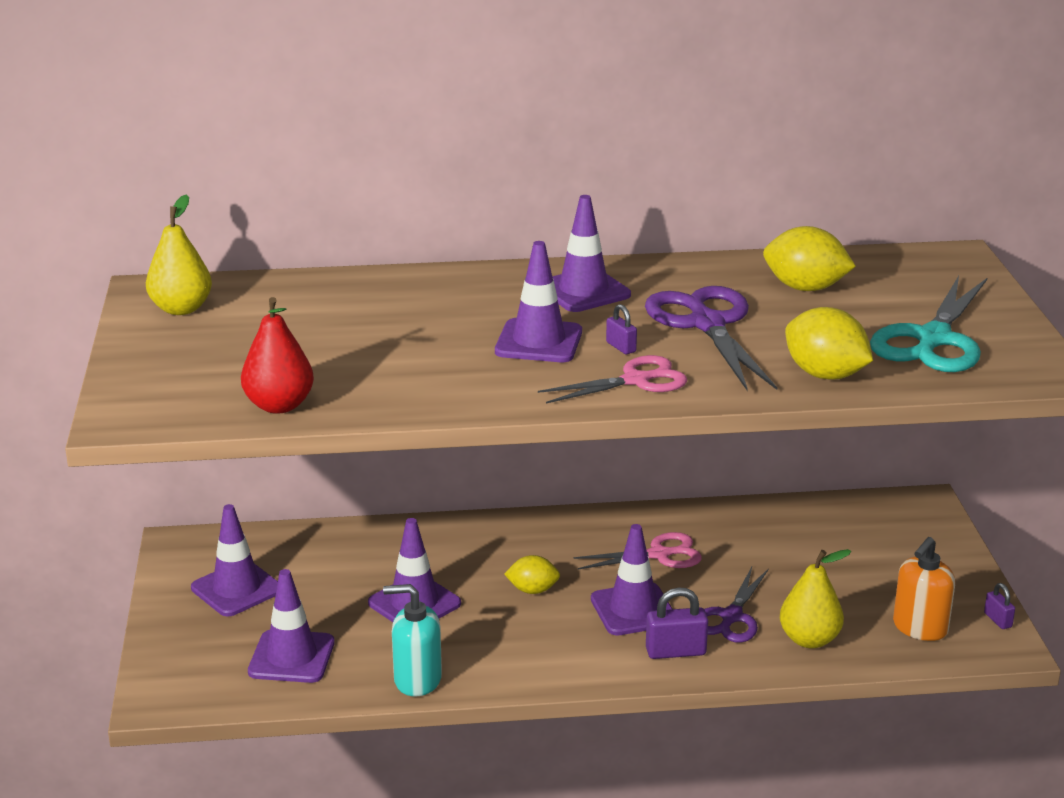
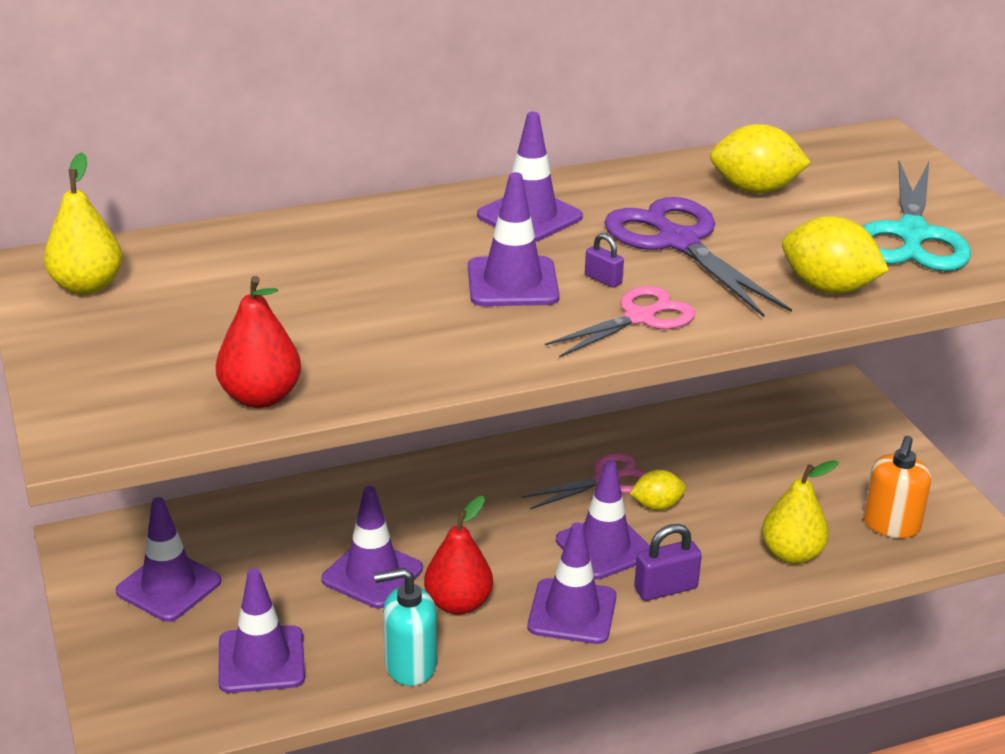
camera: 15 degrees left, 5 degrees up
(480, 637) = (458, 603): none -> red pear
(532, 590) = (492, 540): yellow lemon -> yellow lemon (657, 505)
(580, 658) = (572, 612): none -> purple traffic cone
(731, 617) = (705, 540): purple scissors -> none
(997, 620) = (959, 505): purple padlock -> none

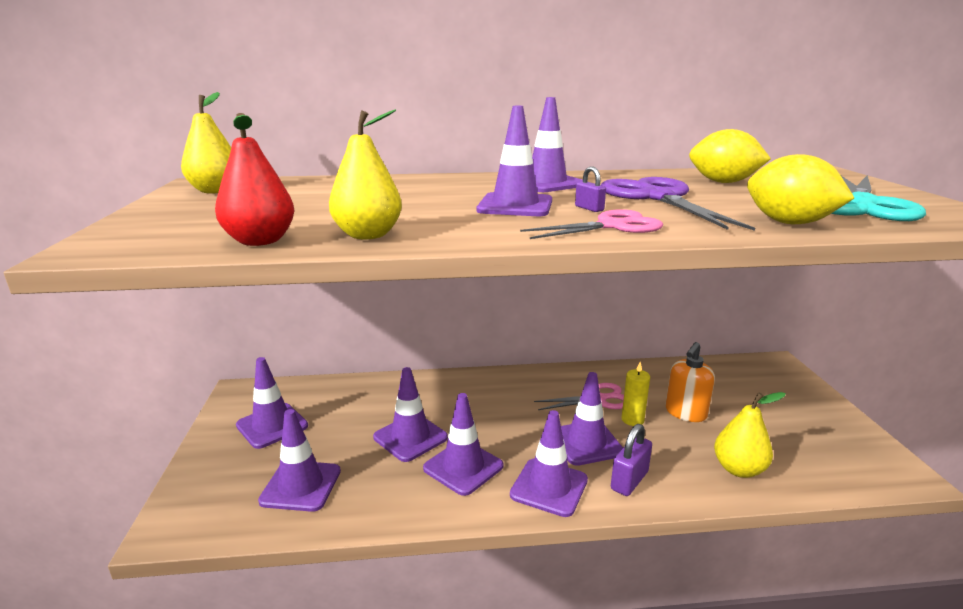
camera: 15 degrees right, 10 degrees down
(374, 370) = (368, 235): none -> yellow pear
(409, 665) = (407, 508): turquoise soap dispenser -> none
(458, 603) = (463, 467): red pear -> purple traffic cone
(657, 505) = (632, 420): yellow lemon -> yellow candle
(665, 588) = (629, 480): purple padlock -> purple padlock turned 45 degrees counterclockwise
(891, 525) = (825, 459): orange soap dispenser -> orange soap dispenser (685, 413)

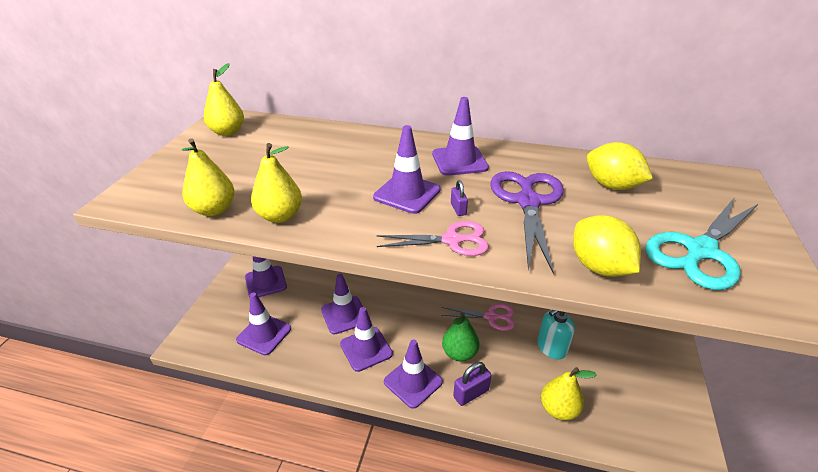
camera: 20 degrees right, 15 degrees up
(260, 241) = (214, 210): red pear -> yellow pear
(586, 443) = (459, 353): purple traffic cone -> green pear
(632, 420) = (506, 343): yellow candle -> none
(685, 413) = (551, 348): orange soap dispenser -> turquoise soap dispenser

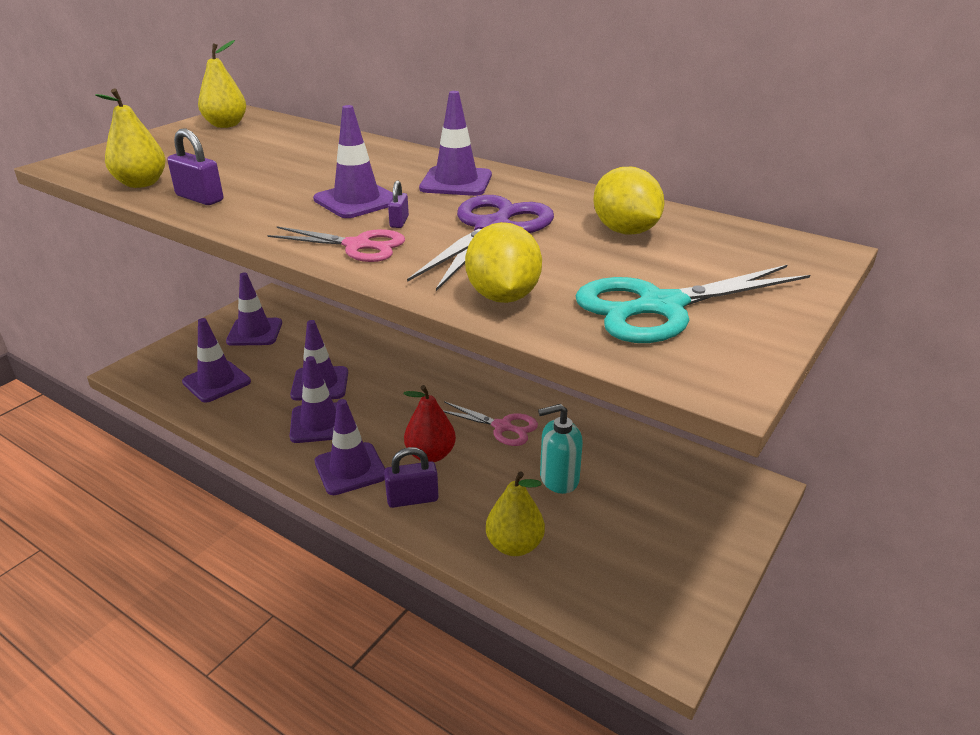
camera: 20 degrees right, 5 degrees down
(280, 216) = (199, 198): yellow pear -> purple padlock
(459, 353) = (430, 455): green pear -> red pear

